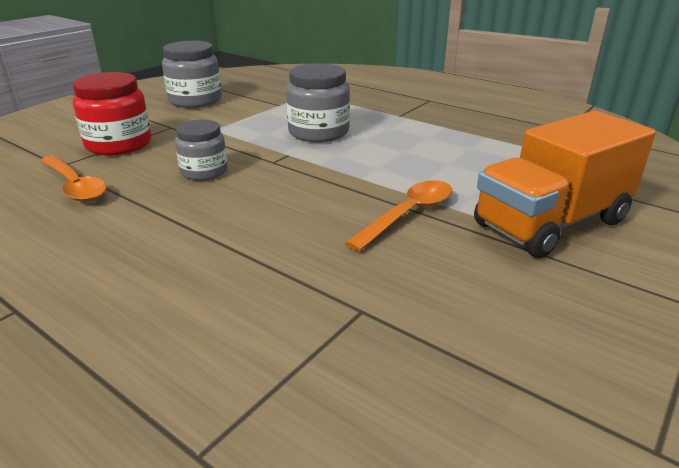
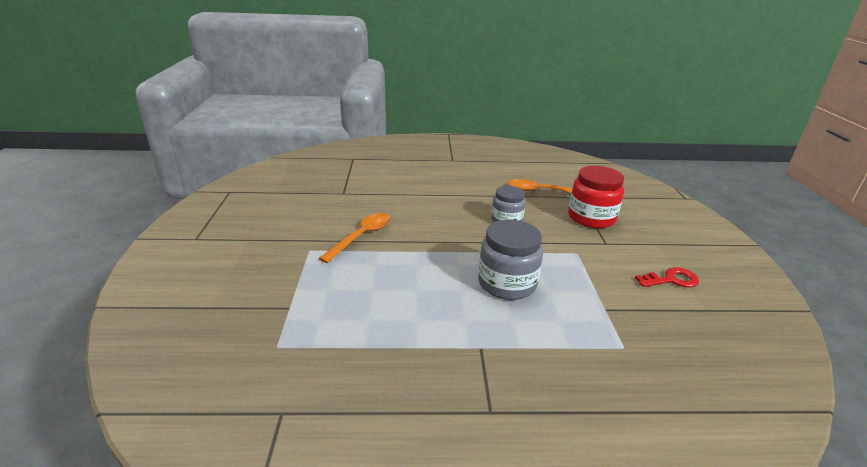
camera: 140 degrees right, 0 degrees up
(195, 100) = (671, 280): grey jar -> red key
(409, 214) = (362, 236): orange spoon -> orange spoon turned 150 degrees counterclockwise
(551, 223) = (275, 260): orange truck -> none

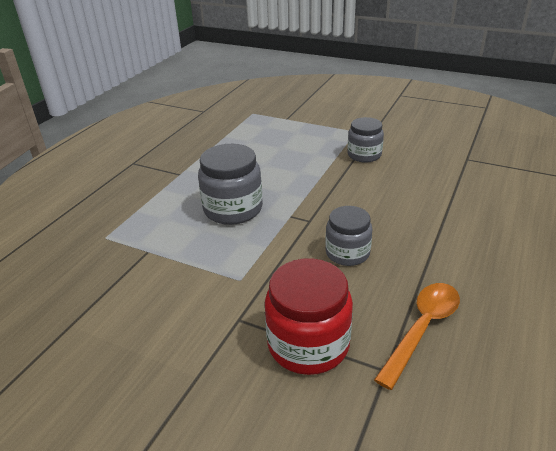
camera: 120 degrees right, 5 degrees up
(362, 236) = (364, 155): orange spoon -> grey jar
(671, 280) = (128, 332): red key -> none

